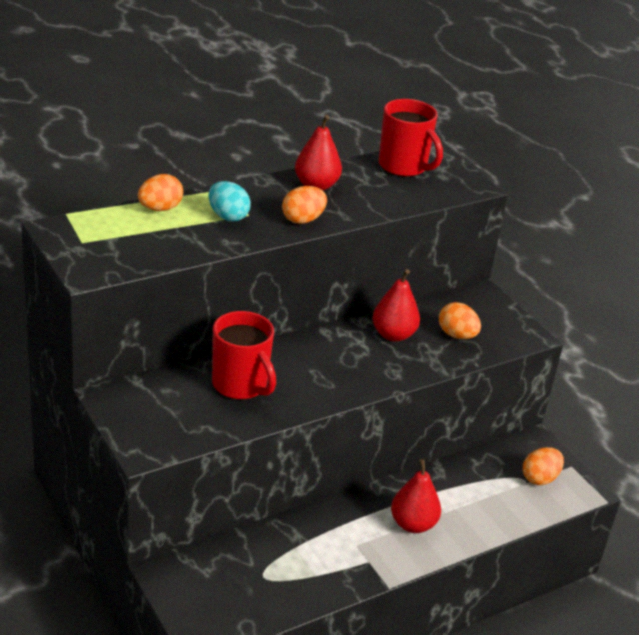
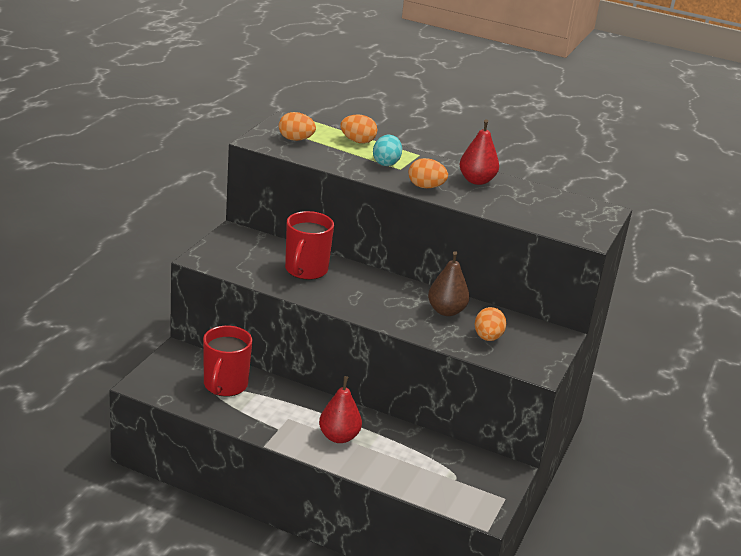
camera: 55 degrees right, 5 degrees down
(393, 335) = (446, 311): red pear -> brown pear
(403, 167) = (562, 204): red mug -> red mug (225, 385)
(540, 478) = (468, 485): orange egg -> orange egg (296, 139)

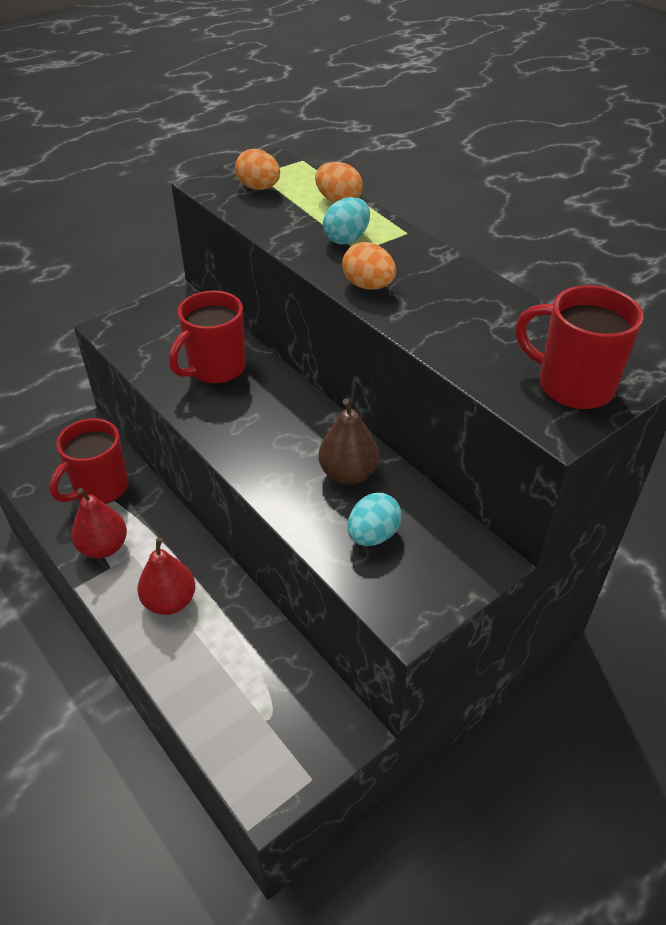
camera: 30 degrees right, 15 degrees up
(476, 180) = (455, 287): red pear -> red pear (103, 547)
(487, 337) = (373, 535): orange egg -> turquoise egg
(580, 219) = (572, 385): none -> red mug

